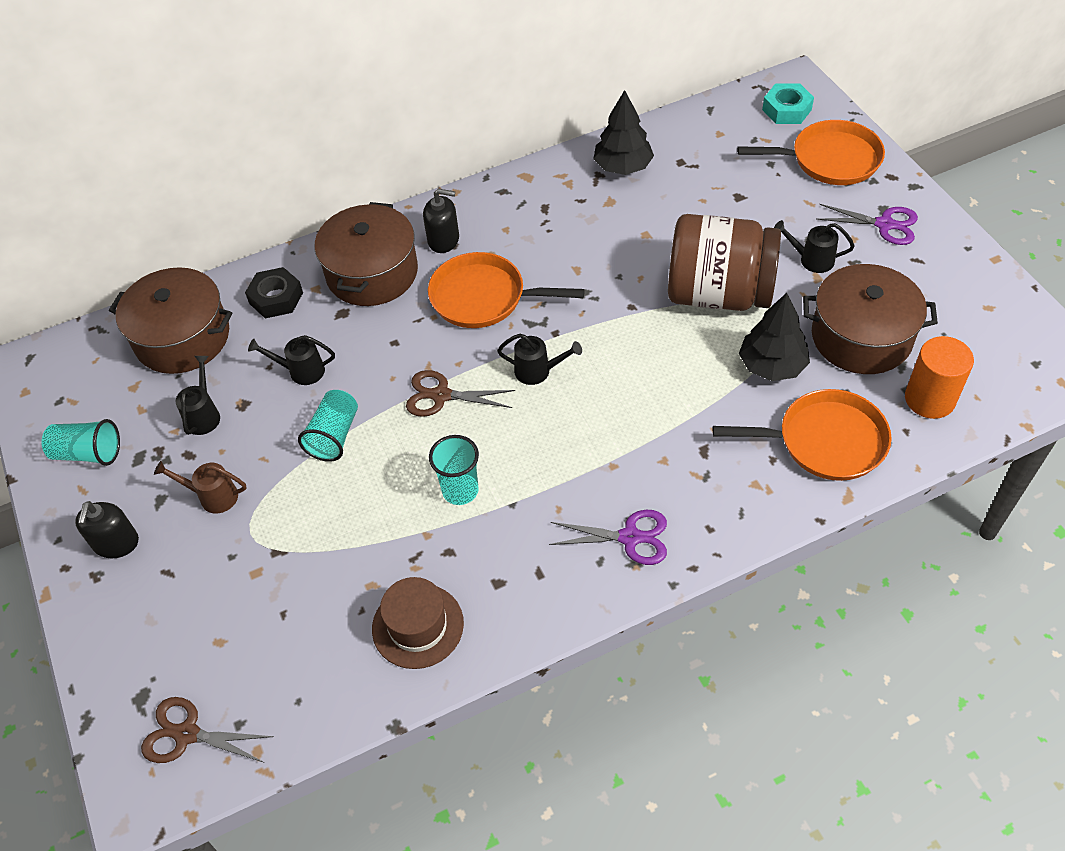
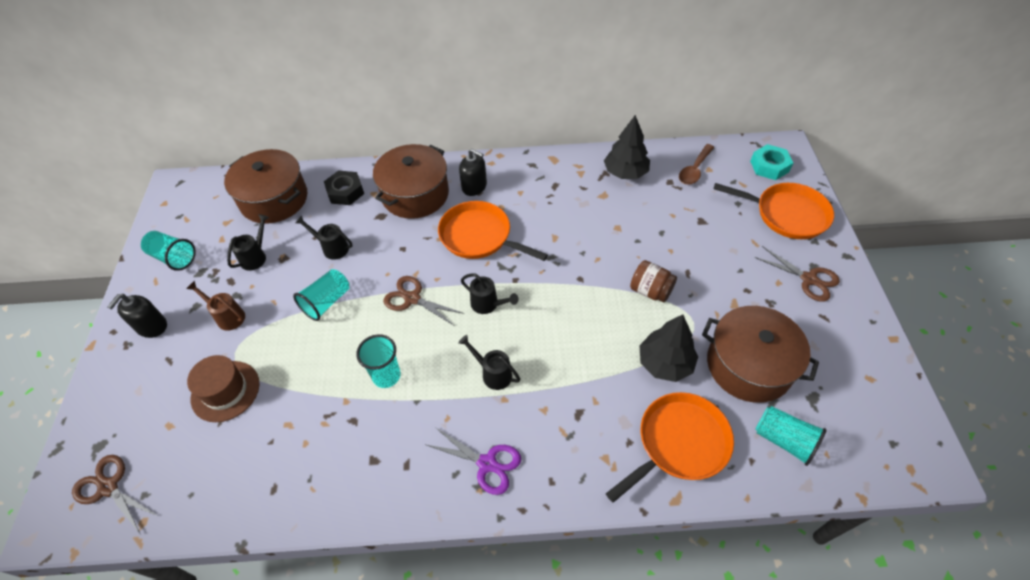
camera: 20 degrees right, 0 degrees up
(418, 626) = (300, 471): brown hat -> brown hat (225, 391)
(703, 139) = (694, 170): none -> brown spoon
(718, 293) = (650, 291): brown jar -> brown jar, size x0.46
(811, 259) = (736, 288): black watering can -> black watering can (493, 373)
(825, 441) = (679, 443): orange pan -> orange pan turned 60 degrees counterclockwise
(884, 224) = (809, 279): purple scissors -> brown scissors
(929, 399) = (784, 440): orange cylinder -> turquoise cup

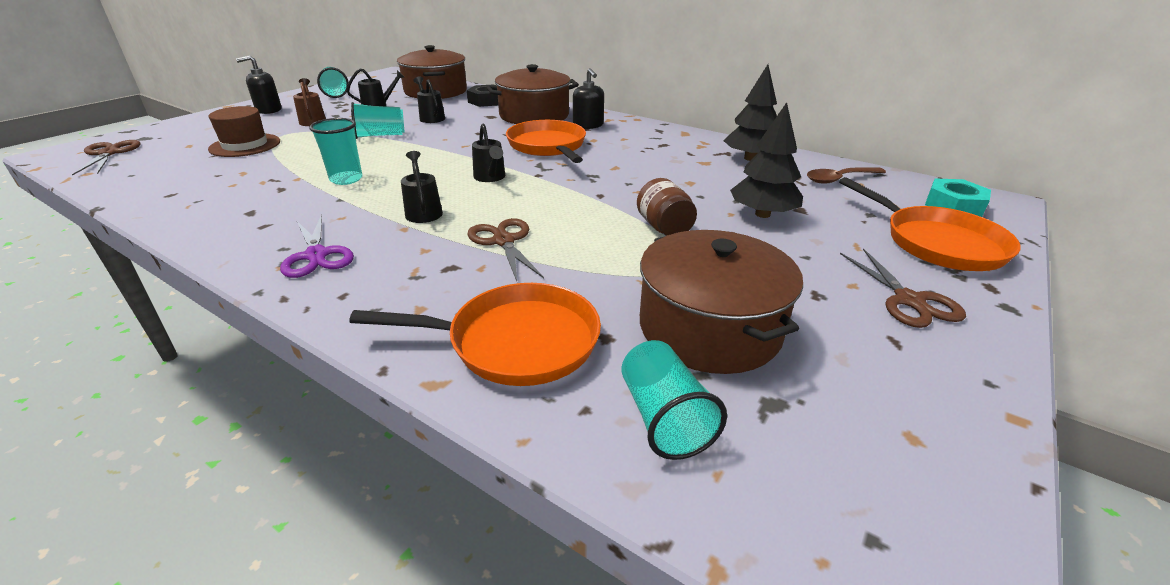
camera: 35 degrees right, 20 degrees down
(412, 298) = (439, 154): brown scissors -> brown scissors (503, 241)
(665, 363) = (600, 278): black tree -> black tree (762, 214)

